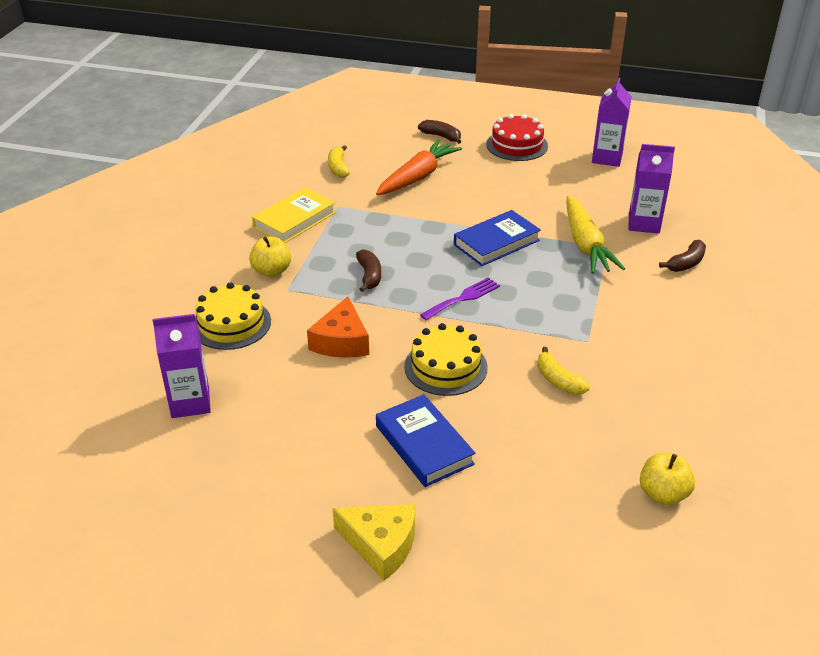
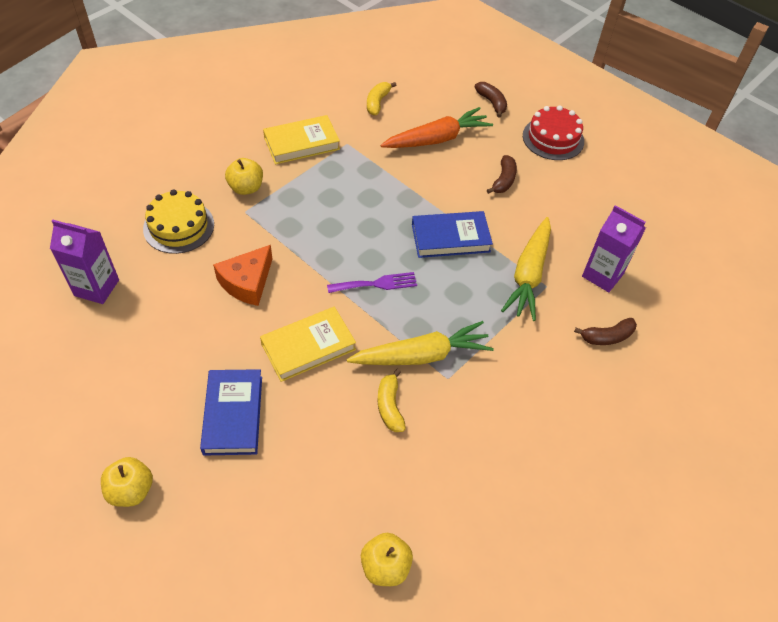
camera: 25 degrees right, 15 degrees up
(369, 276) = (318, 226): brown banana -> brown banana (503, 180)
(381, 544) = (131, 490): yellow cheese -> yellow apple
(445, 367) = (308, 347): yellow cake -> yellow book
(551, 333) = (422, 355): none -> yellow carrot
(607, 158) = (627, 186): purple carton -> none

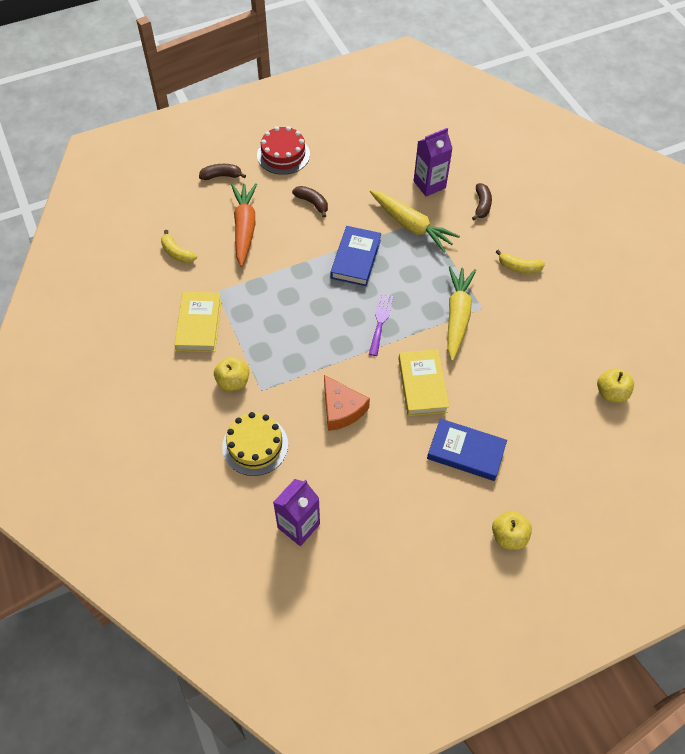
camera: 65 degrees left, 5 degrees up
(390, 406) = (493, 350): yellow banana -> yellow banana (519, 267)

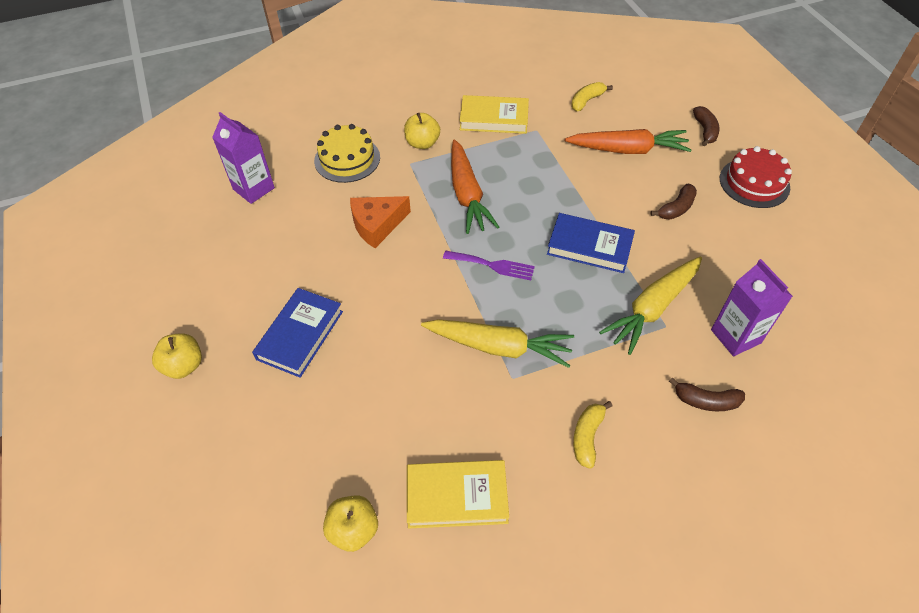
camera: 95 degrees right, 5 degrees down
(301, 342) = (467, 195): none -> orange carrot
(422, 385) = (398, 300): yellow book -> yellow book (457, 496)

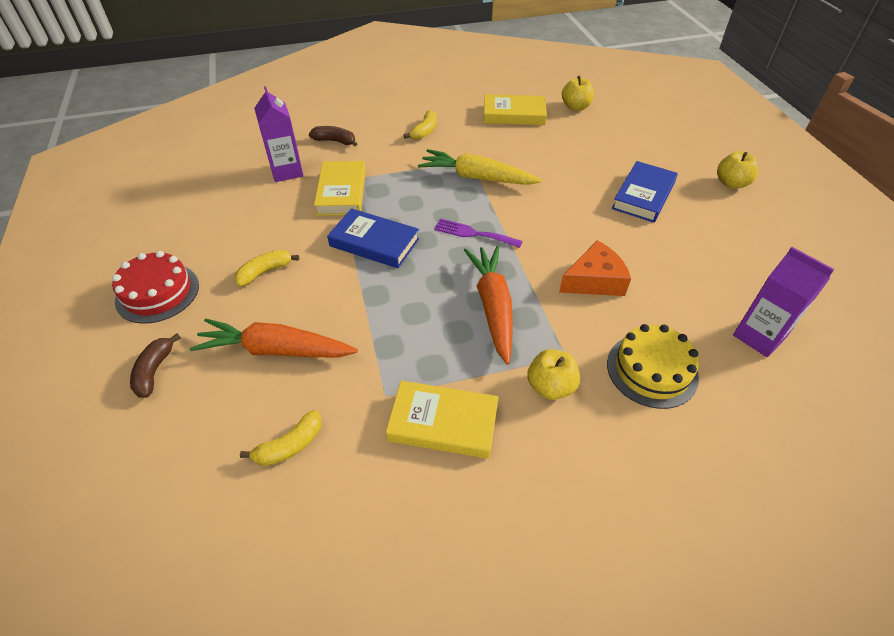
camera: 175 degrees left, 5 degrees down
(652, 308) = (341, 192): yellow carrot -> yellow book
(676, 208) = (265, 272): brown banana -> yellow banana

